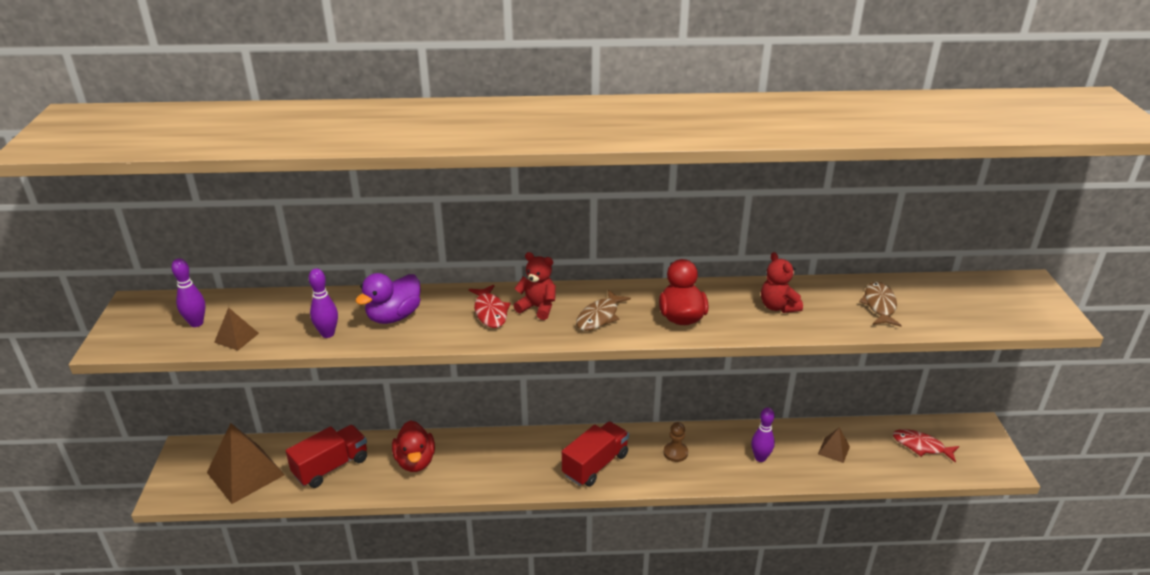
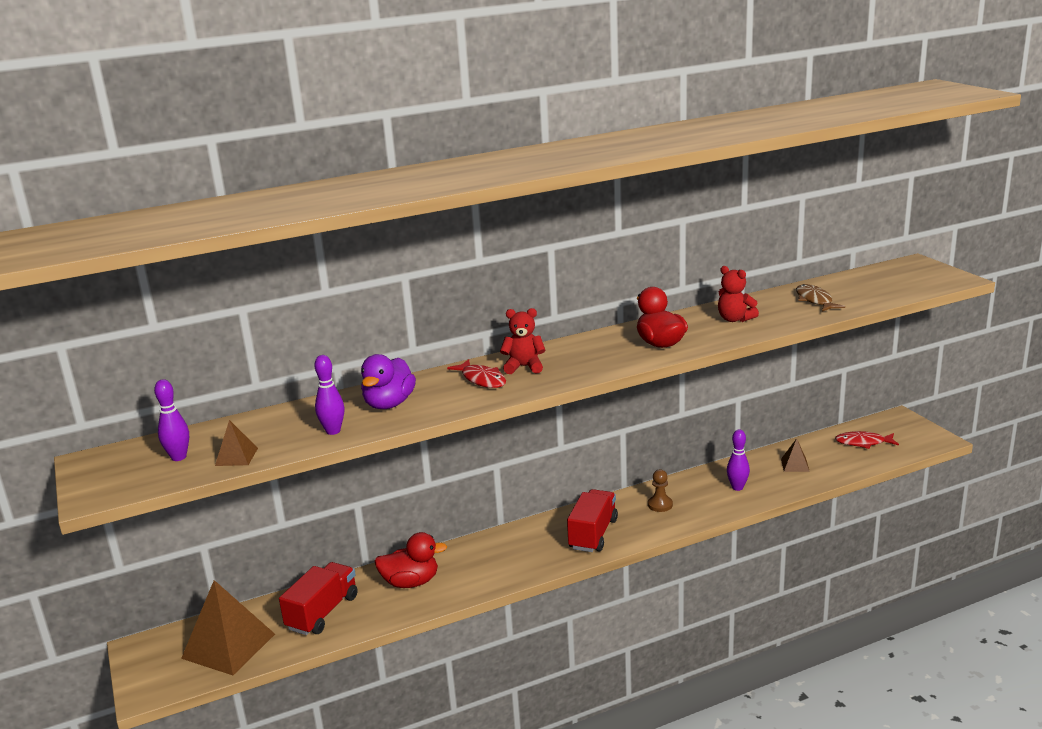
camera: 20 degrees left, 10 degrees down
(415, 461) = (411, 582): red duck -> red duck turned 60 degrees counterclockwise
(599, 317) = (587, 360): brown fish -> none

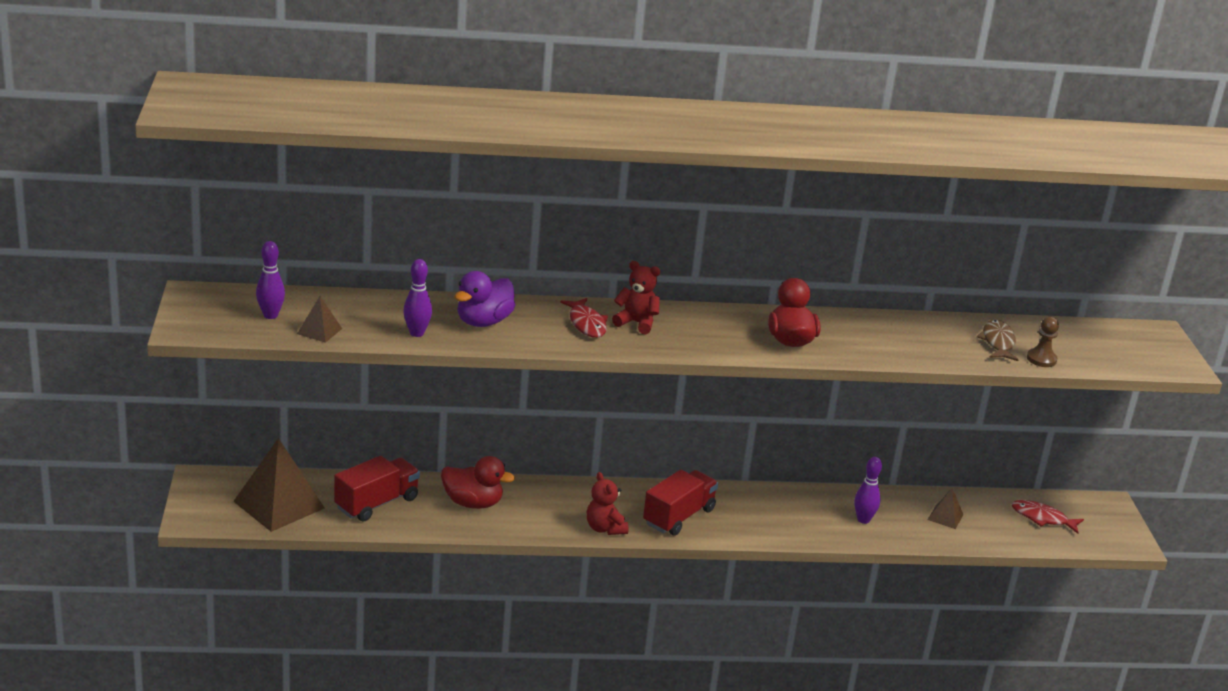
camera: 15 degrees right, 5 degrees up
(660, 505) = (768, 510): brown pawn -> brown pawn (1041, 359)
(735, 319) = (891, 337): red teddy bear -> red teddy bear (605, 528)

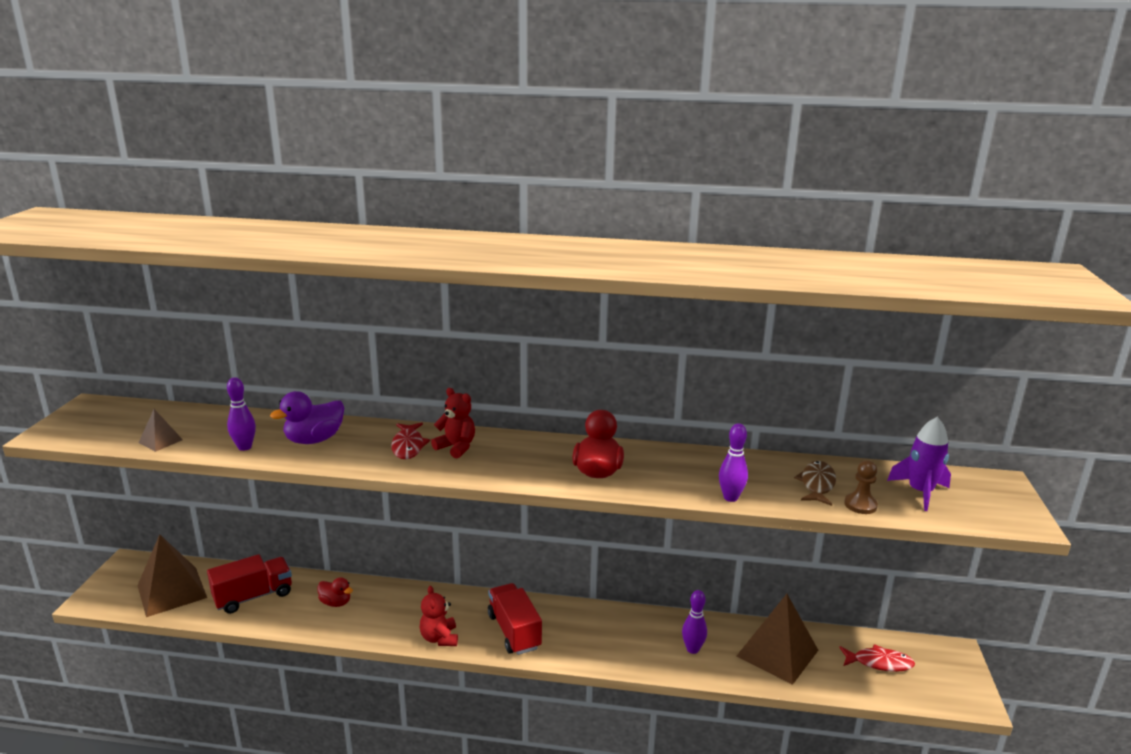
camera: 15 degrees right, 5 degrees down
(270, 315) = (133, 425): purple bowling pin -> purple bowling pin (730, 498)
(473, 503) = (336, 603): red duck -> red duck, size x0.63
(678, 517) = (514, 631): red truck -> red truck turned 75 degrees counterclockwise
(945, 517) = (777, 653): brown pyramid -> brown pyramid, size x2.12
(1042, 518) = (879, 663): red fish -> red fish turned 150 degrees clockwise
(1090, 345) = (920, 492): none -> purple rocket

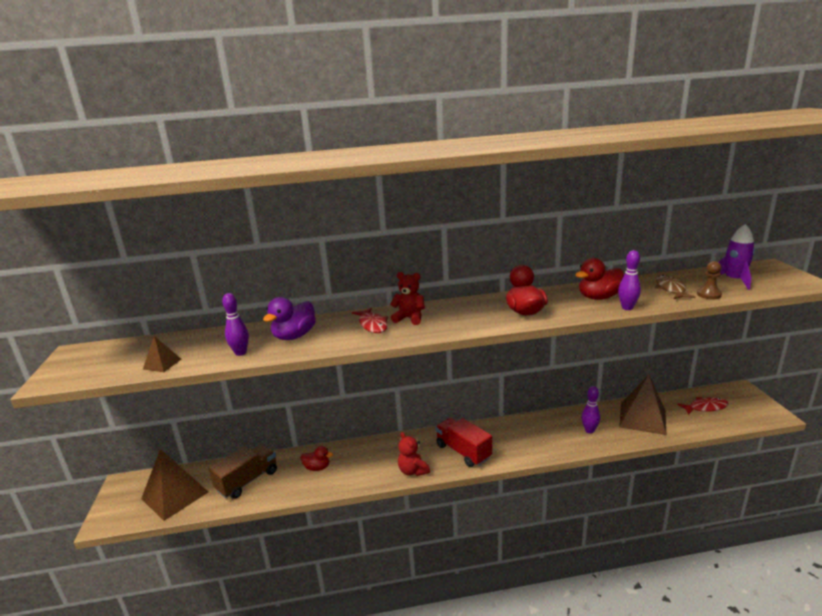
camera: 15 degrees left, 0 degrees up
(253, 596) = (247, 481): red truck -> brown truck
(710, 474) = (599, 297): none -> red duck

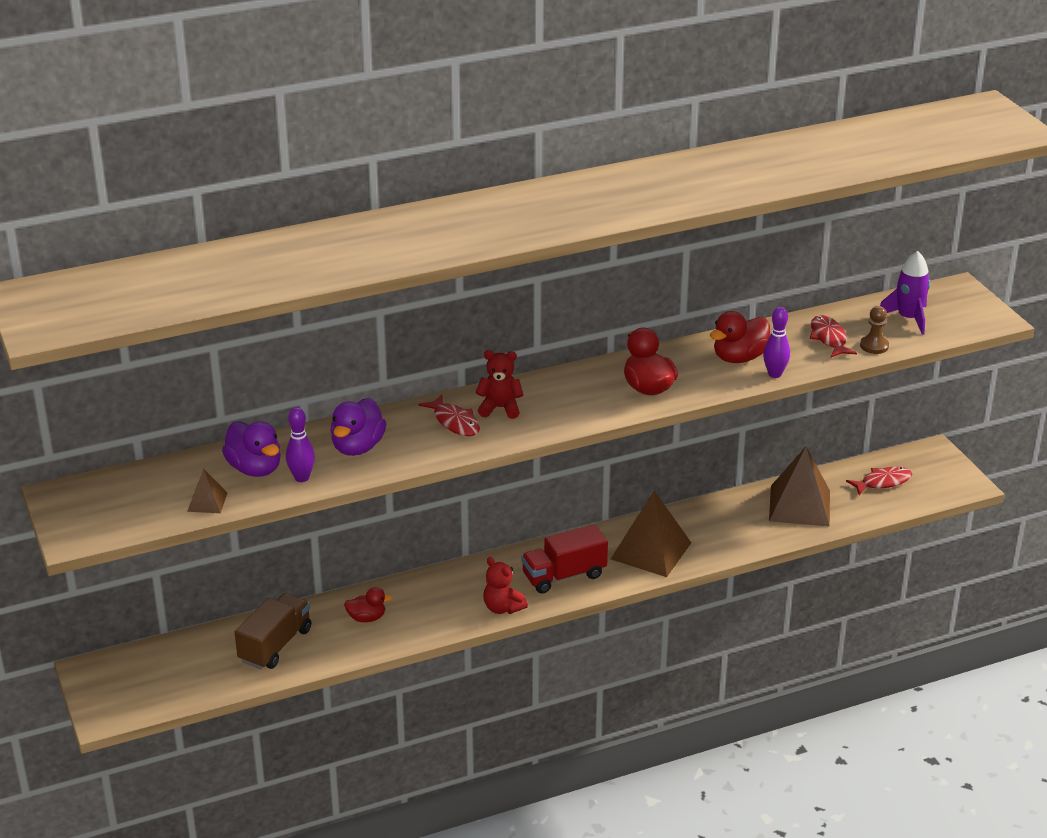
camera: 15 degrees left, 10 degrees up
(175, 495) = (181, 675): brown pyramid -> brown pyramid (651, 550)
(214, 345) = (255, 469): none -> purple duck
(463, 451) = (564, 575): red truck -> red truck turned 60 degrees counterclockwise
(589, 430) = (729, 530): purple bowling pin -> none
(670, 289) = (829, 338): brown fish -> red fish

